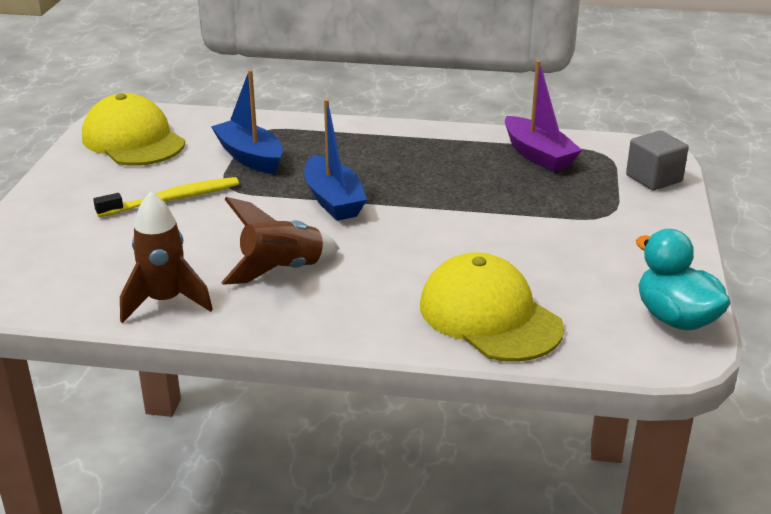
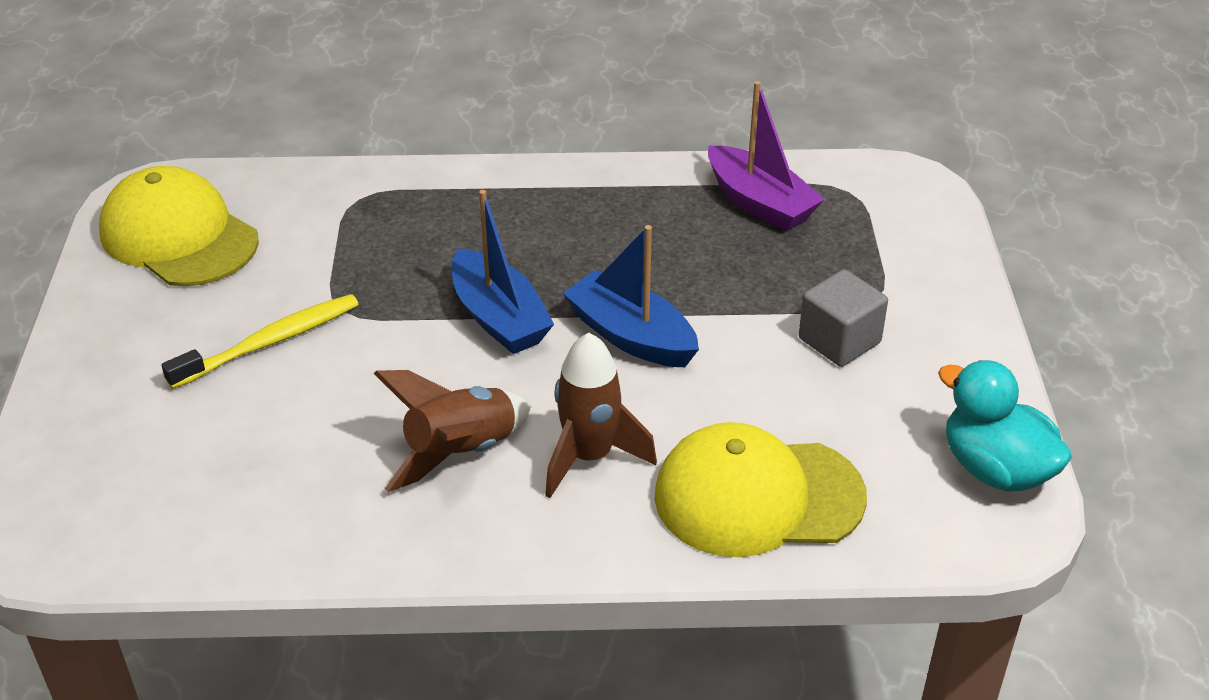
camera: 10 degrees left, 10 degrees up
(165, 302) = (313, 529): brown rocket -> brown rocket (589, 457)
(250, 157) = (359, 250): blue boat -> blue boat (631, 336)
(489, 316) = (758, 496): yellow cap -> yellow cap turned 45 degrees counterclockwise
(654, 178) = (922, 229): grey cube -> grey cube (839, 340)

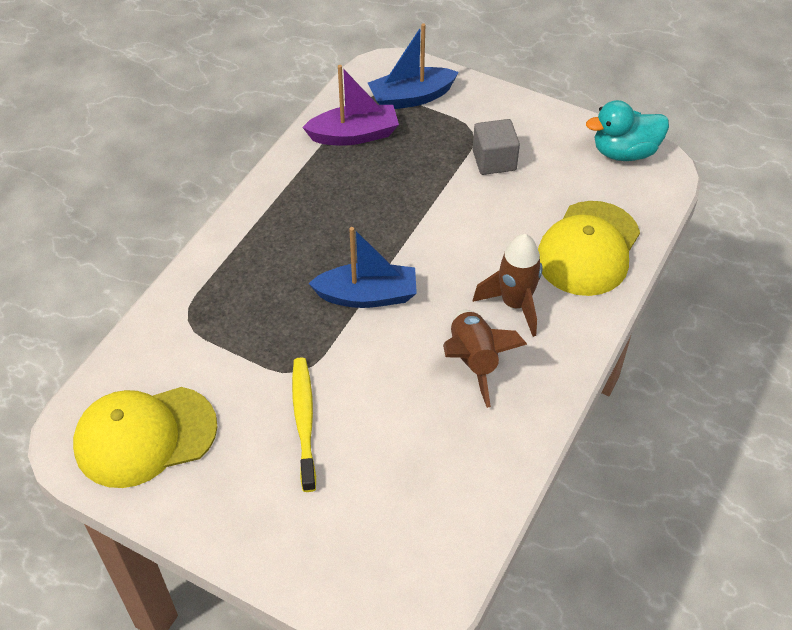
camera: 60 degrees left, 10 degrees up
(631, 336) = (428, 243): blue boat -> blue boat (411, 97)

